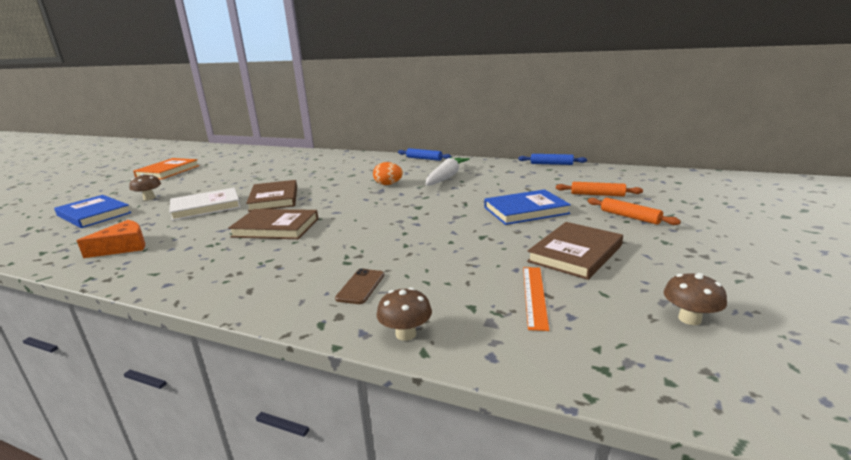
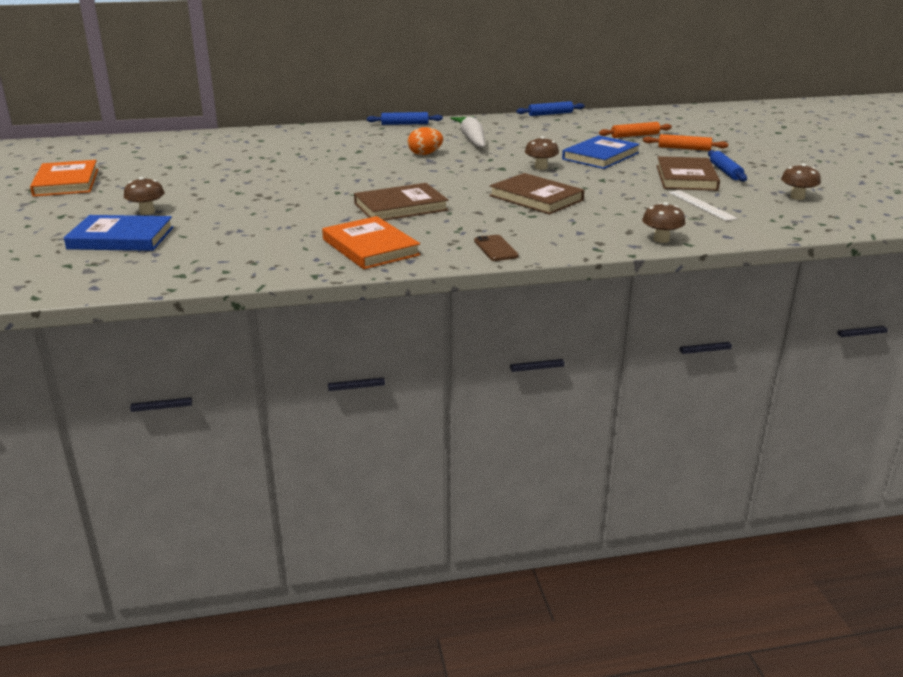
camera: 35 degrees left, 5 degrees up
(123, 247) = (271, 251): orange cheese -> none
(176, 261) = (370, 247): none -> orange book
(206, 207) = (262, 206): white book -> none
(274, 199) = (326, 186): brown book -> brown book (536, 198)
(360, 286) = (578, 226): brown phone -> brown phone (495, 248)
(451, 212) = (541, 167): none -> brown mushroom
(534, 296) = (701, 205): orange ruler -> white ruler
(637, 255) = (725, 171): none -> blue rolling pin

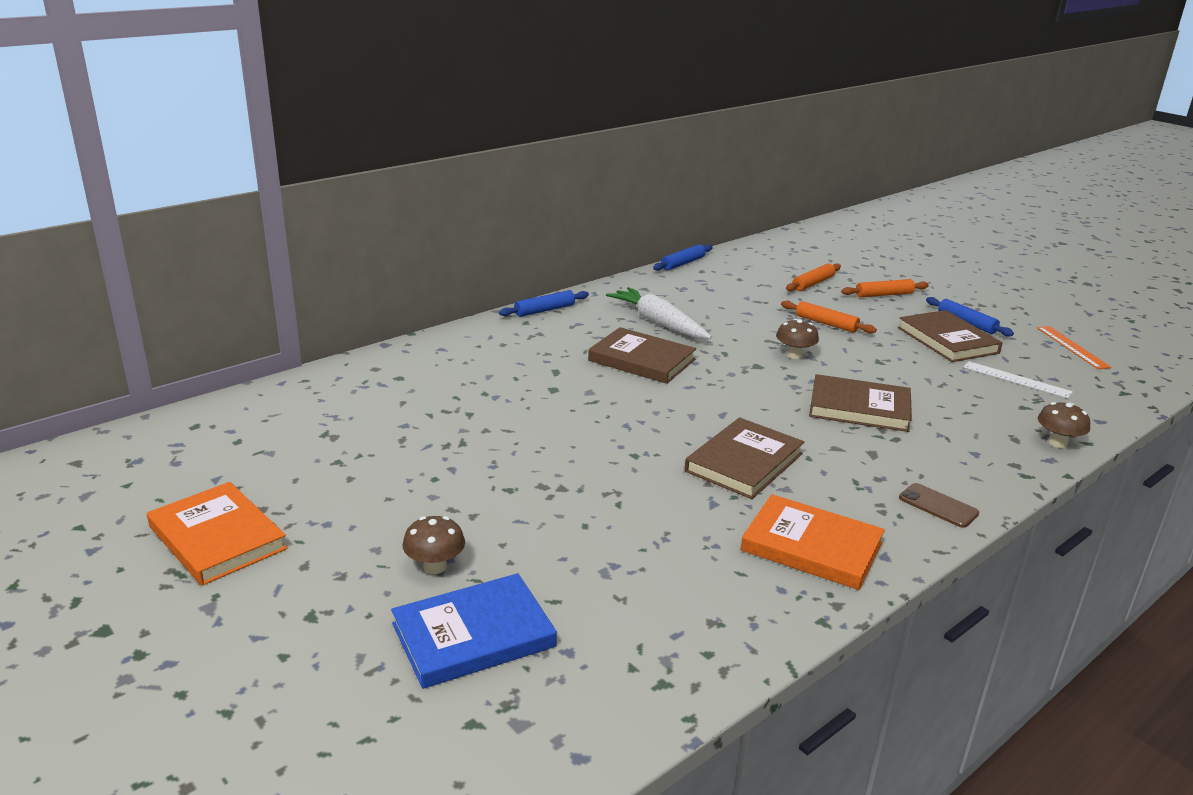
camera: 30 degrees left, 0 degrees up
(425, 154) = (642, 360): orange egg -> brown book
(600, 156) = (826, 323): blue book -> orange rolling pin
(797, 197) = (1072, 347): brown mushroom -> orange ruler

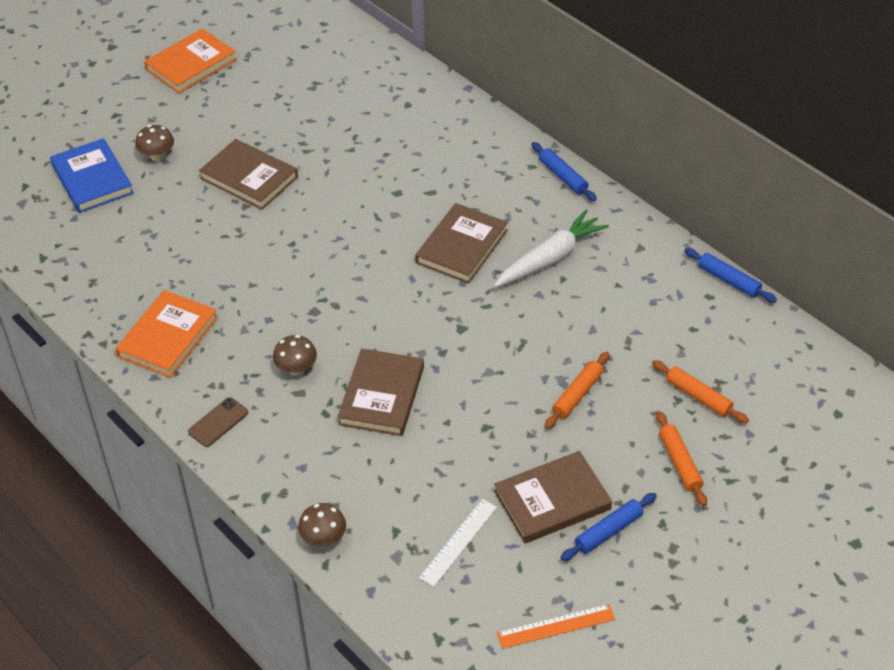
camera: 90 degrees right, 20 degrees up
(744, 462) = (282, 307): brown book -> brown book (249, 178)
(794, 355) = (490, 359): brown mushroom -> brown mushroom (296, 369)

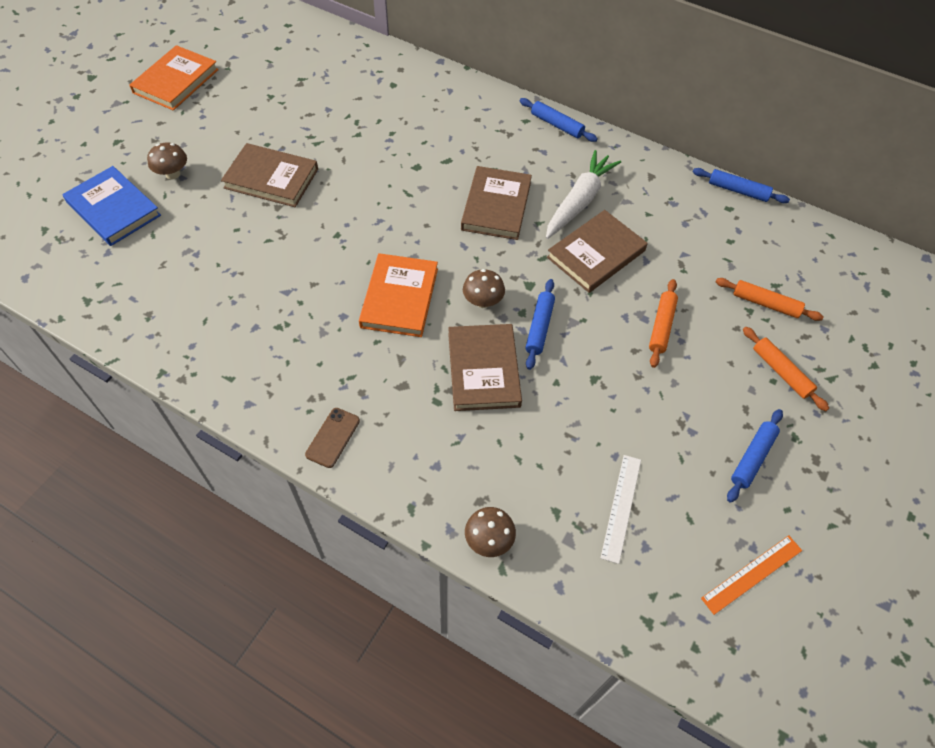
camera: 20 degrees left, 10 degrees up
(168, 337) = (248, 357): orange book -> orange book (399, 298)
(296, 369) = (390, 361): brown mushroom -> brown mushroom (483, 301)
(453, 369) = (539, 327): none -> blue rolling pin
(552, 500) = (687, 439): brown book -> brown book (596, 254)

